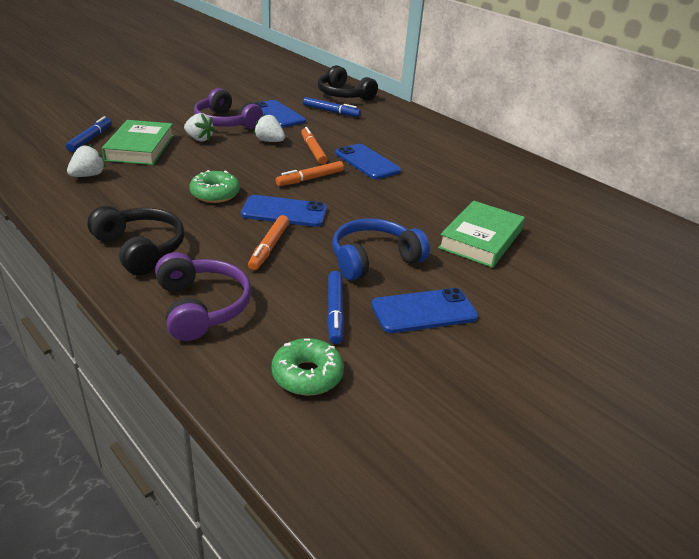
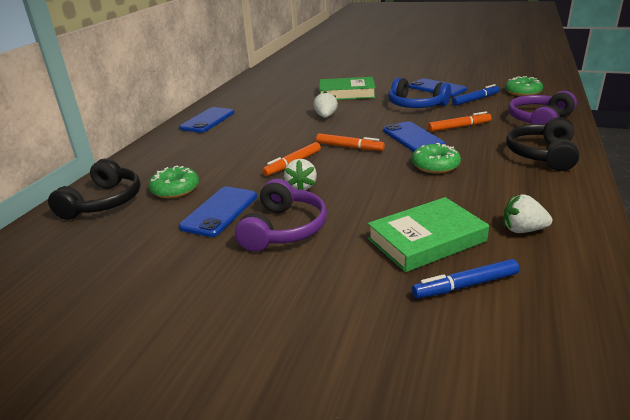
camera: 115 degrees left, 5 degrees down
(199, 139) = (351, 221): white strawberry -> white strawberry (325, 116)
(331, 112) = (175, 189): blue marker -> green donut
(367, 162) = (286, 140): blue phone -> blue phone (208, 120)

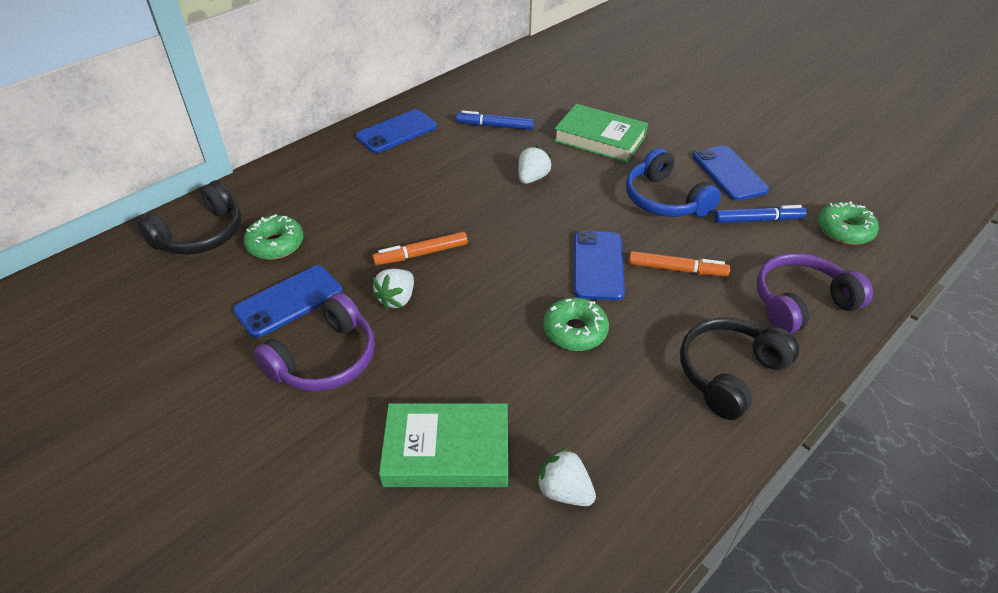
camera: 25 degrees right, 15 degrees up
(349, 147) = (507, 251): orange marker -> none
(465, 285) = (421, 538): blue marker -> blue marker (495, 126)

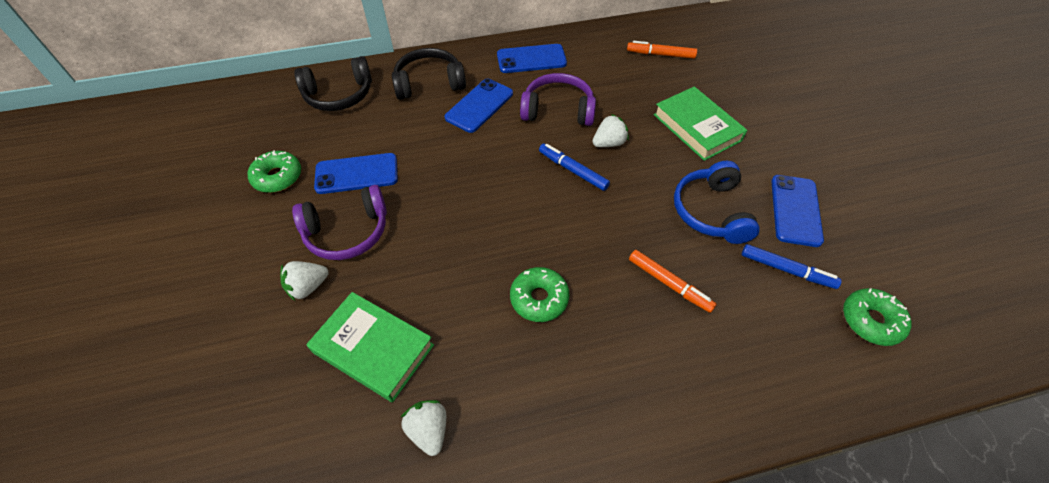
camera: 30 degrees right, 10 degrees up
(275, 244) = (380, 123): green donut -> green donut (277, 177)
(397, 299) = (428, 206): white strawberry -> white strawberry (308, 287)
(421, 254) = (473, 175): orange marker -> orange marker (660, 54)
(495, 126) = (613, 82): blue marker -> blue marker (573, 170)
(597, 265) = (603, 248): blue phone -> blue phone (479, 105)
(729, 373) = (639, 404): black headphones -> black headphones (429, 83)
(800, 303) = (762, 372): purple headphones -> purple headphones (558, 110)

